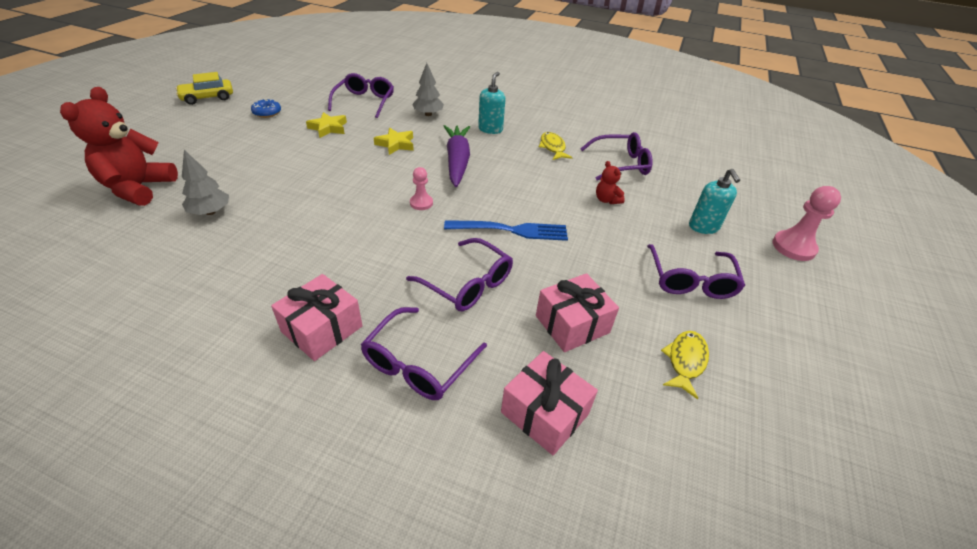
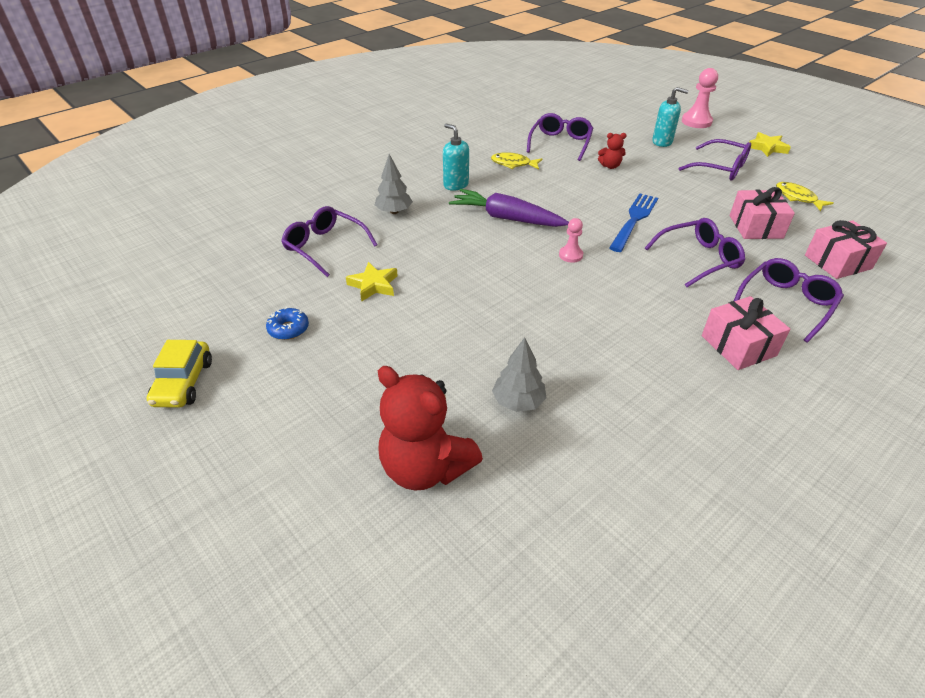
camera: 60 degrees left, 0 degrees up
(396, 144) = (447, 246): yellow star -> yellow star (767, 148)
(418, 364) = (786, 303): purple glasses -> purple glasses turned 105 degrees counterclockwise

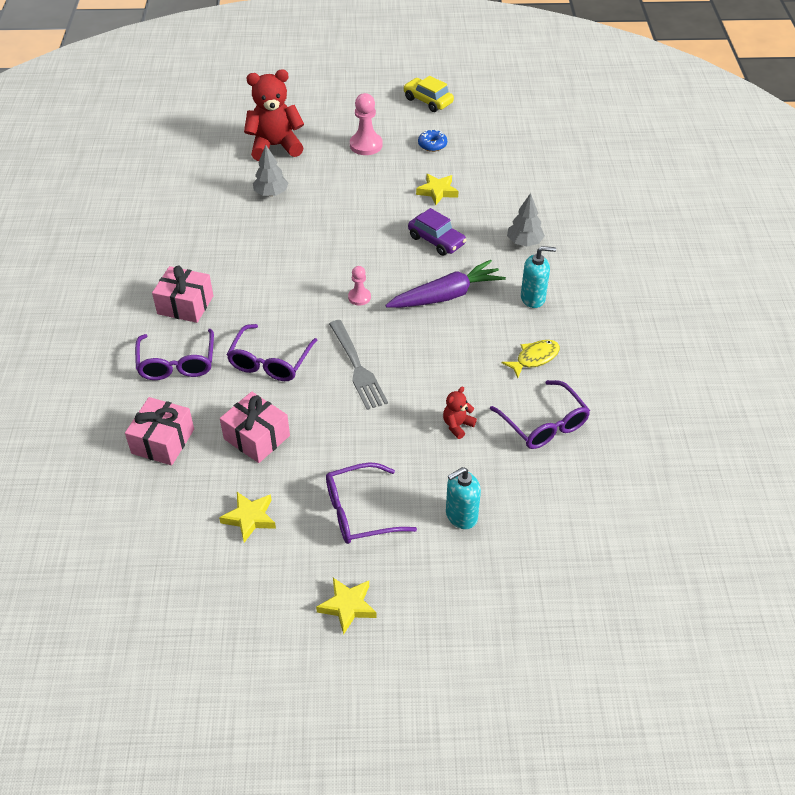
camera: 130 degrees right, 5 degrees up
(325, 247) = (509, 190): purple glasses -> none
(447, 252) = (436, 240): none -> purple car
(634, 220) = (357, 367): blue fork -> grey fork
(696, 121) = (475, 603): pink pawn -> pink pawn (366, 145)
(797, 198) = (250, 518): yellow fish -> yellow star

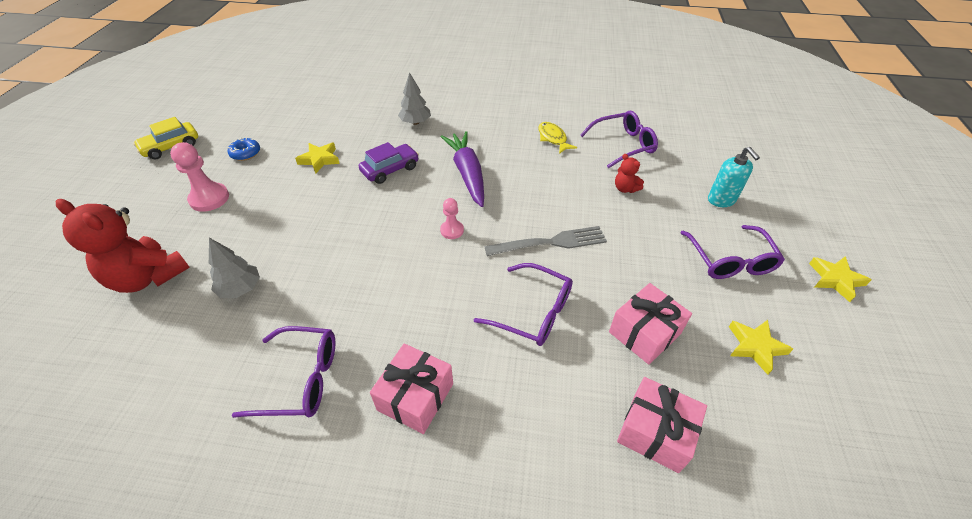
camera: 80 degrees left, 0 degrees up
(177, 363) = (522, 411): purple glasses -> purple glasses (301, 379)
(275, 146) = (148, 277): red teddy bear -> red teddy bear turned 60 degrees counterclockwise
(533, 298) = (484, 128): turquoise soap dispenser -> none

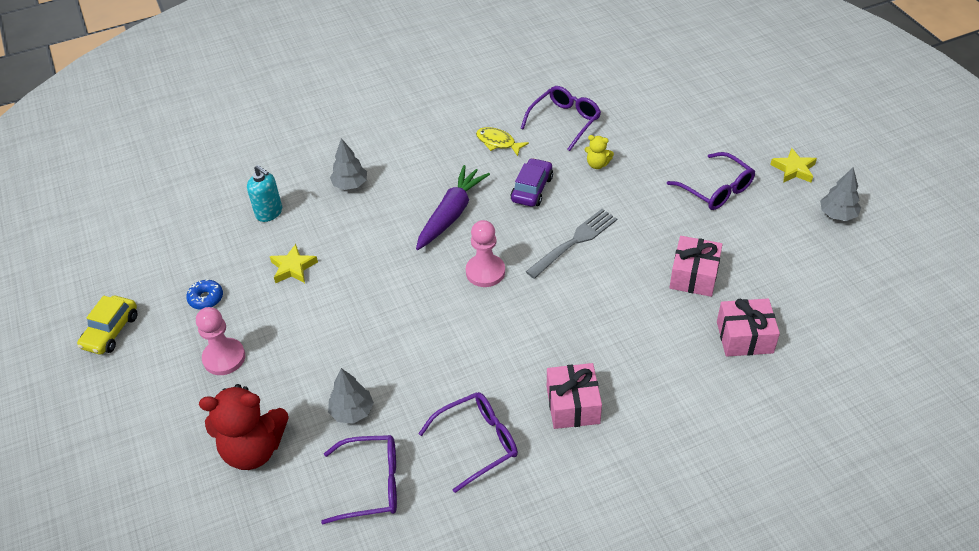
camera: 30 degrees left, 0 degrees up
(390, 169) = (375, 244): purple car -> purple car (532, 189)
(452, 230) = (485, 272): pink pawn -> pink pawn, size x1.68
(467, 174) = (451, 214): purple carrot -> purple carrot turned 75 degrees clockwise
(533, 312) = (606, 303): purple glasses -> purple glasses (372, 484)
(625, 188) = (597, 164): red teddy bear -> yellow teddy bear
(721, 200) = (678, 139): turquoise soap dispenser -> turquoise soap dispenser (269, 213)
(755, 347) = (770, 247): yellow star -> none
(865, 352) = (837, 214): none -> grey tree

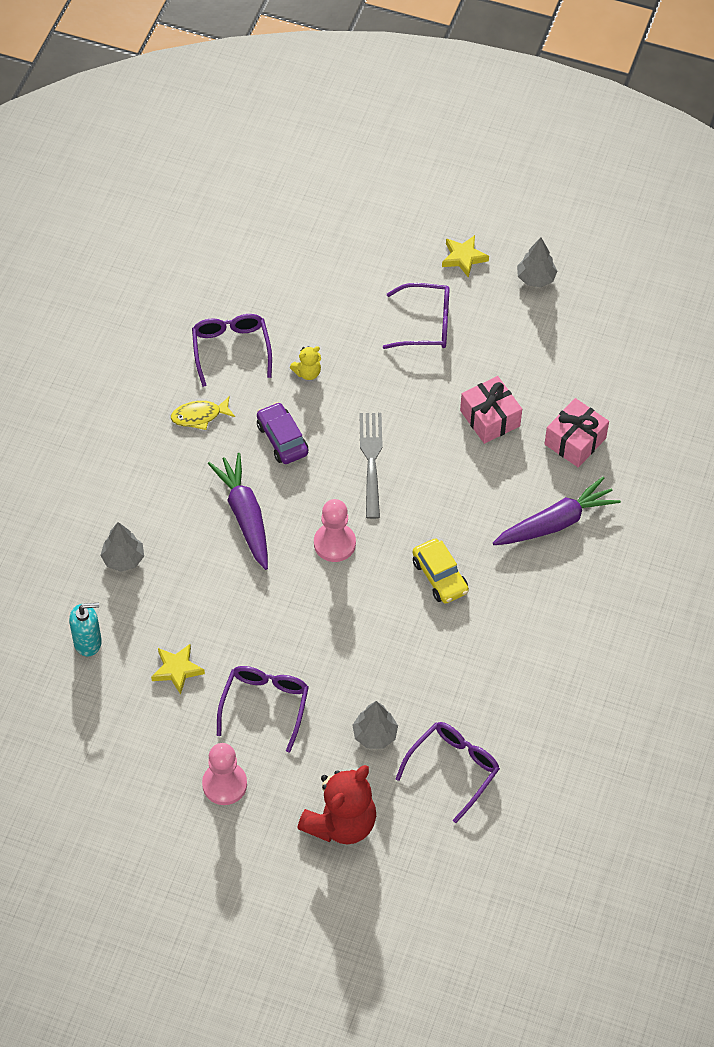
camera: 50 degrees left, 10 degrees up
(111, 331) = (101, 848): yellow car -> yellow car (440, 576)
(206, 298) = (141, 755): blue donut -> none
(477, 442) = (487, 677): purple glasses -> purple glasses (265, 705)
(573, 405) = (518, 593): pink gift -> none
(661, 380) = (555, 522): none -> purple carrot

